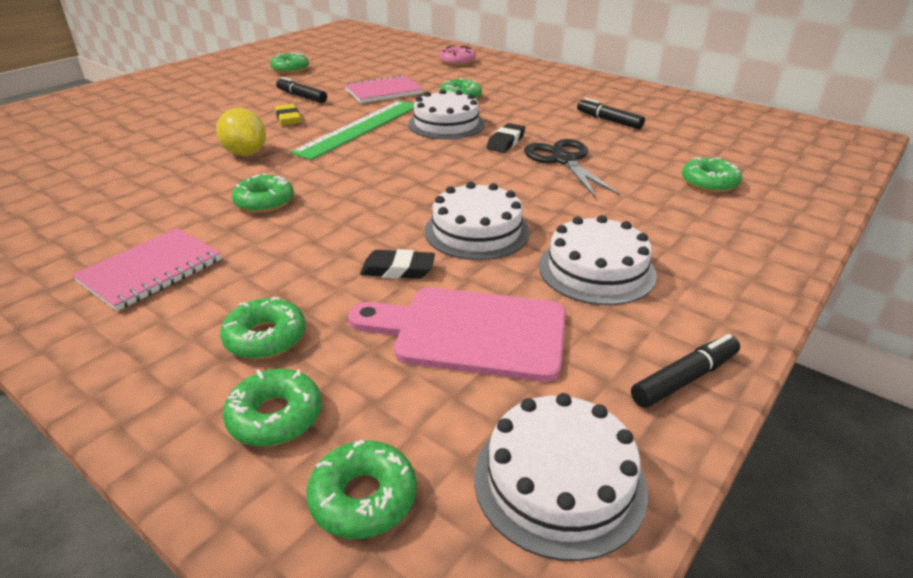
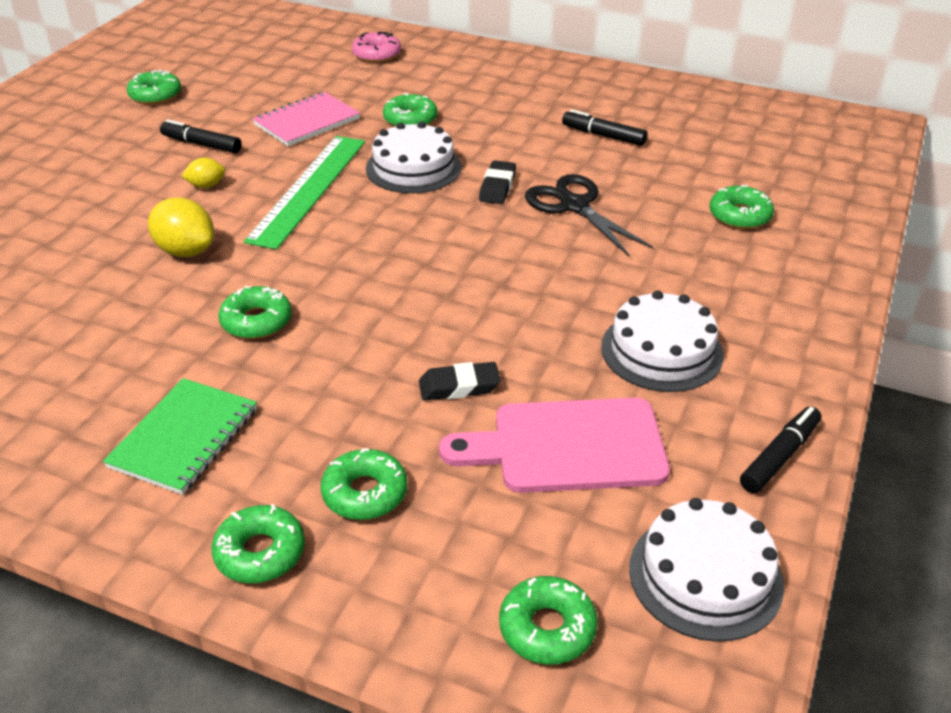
camera: 15 degrees left, 5 degrees up
(151, 271) = (184, 438): pink notebook -> green notebook
(275, 416) = (425, 573): green donut -> green donut (260, 552)
(288, 118) = (206, 185): yellow eraser -> yellow lemon
(477, 231) = (520, 322): white cake -> none

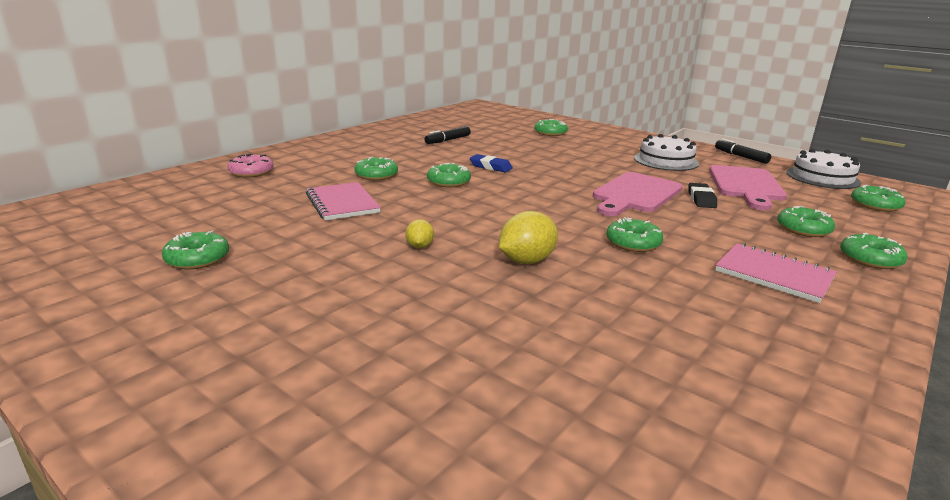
camera: 75 degrees left, 15 degrees down
(184, 438) = (774, 275): green notebook -> pink notebook
(201, 144) = (338, 244): black marker -> none
(308, 189) = (455, 212): green ruler -> none
(413, 167) = (448, 182): white cake -> green donut
(446, 319) = (635, 194): none -> pink cutting board
(497, 187) = (490, 167): black eraser -> blue eraser
(574, 206) = (524, 155): black scissors -> none

